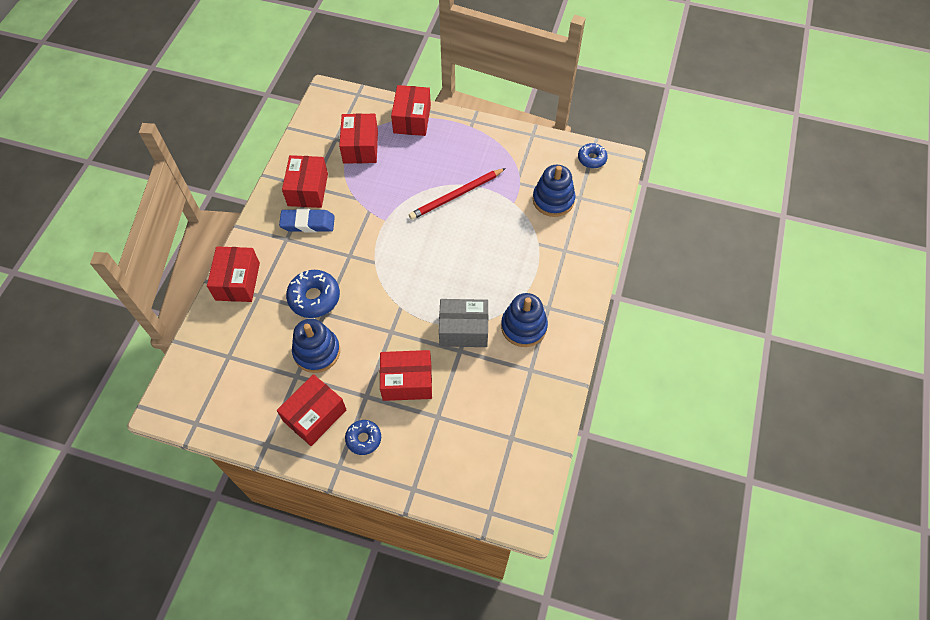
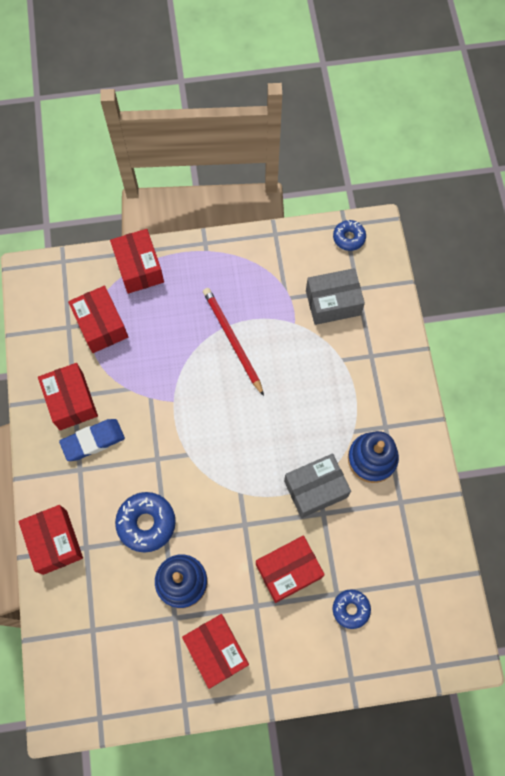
camera: 25 degrees left, 10 degrees up
(315, 415) = (216, 651): red box -> red box turned 45 degrees counterclockwise
(363, 439) = (277, 651): blue donut -> blue donut (351, 609)
(456, 195) = (232, 340): red pencil -> red pencil turned 120 degrees clockwise
(553, 200) = (333, 303): blue stacking toy -> grey box

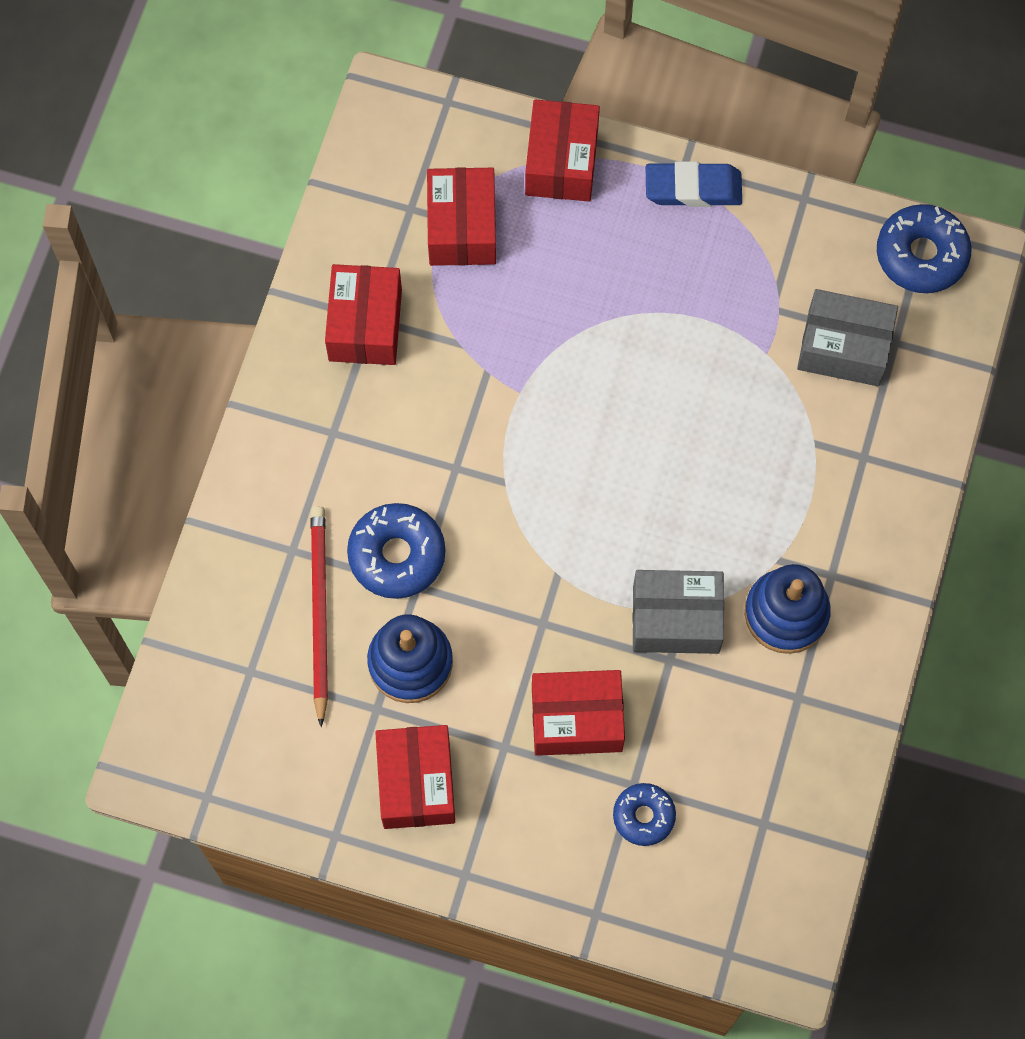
camera: 25 degrees right, 0 degrees up
(55, 542) = (250, 522): red box -> none
(93, 441) = (371, 399): blue eraser -> blue eraser (693, 188)
(232, 340) = (655, 338): red pencil -> red pencil (319, 612)
(349, 238) = (921, 255): blue donut -> blue donut, size x1.61

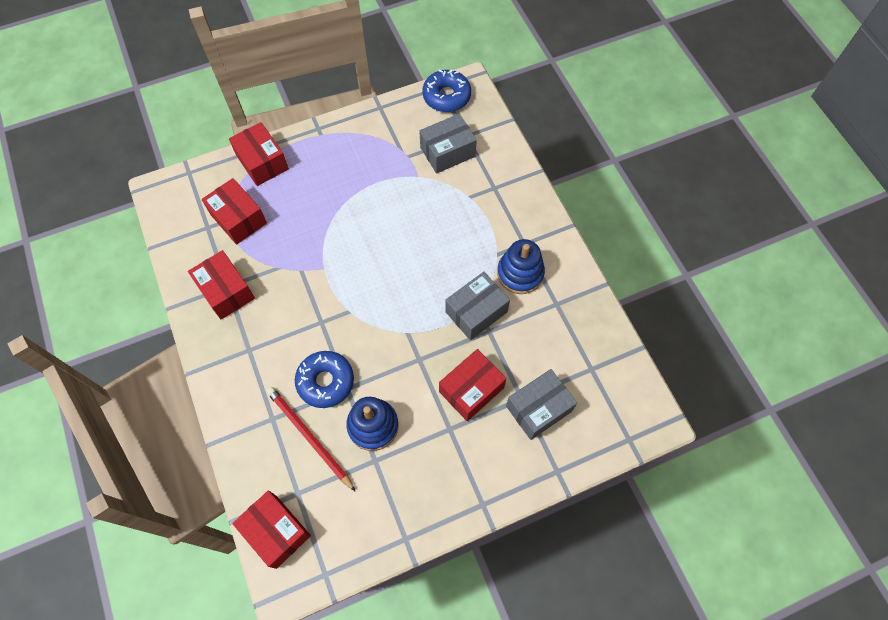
camera: 40 degrees left, 5 degrees down
(416, 783) = (423, 480): red box -> red box (276, 531)
(643, 816) = (538, 408): blue donut -> grey box
(693, 188) = (329, 134): blue eraser -> none

